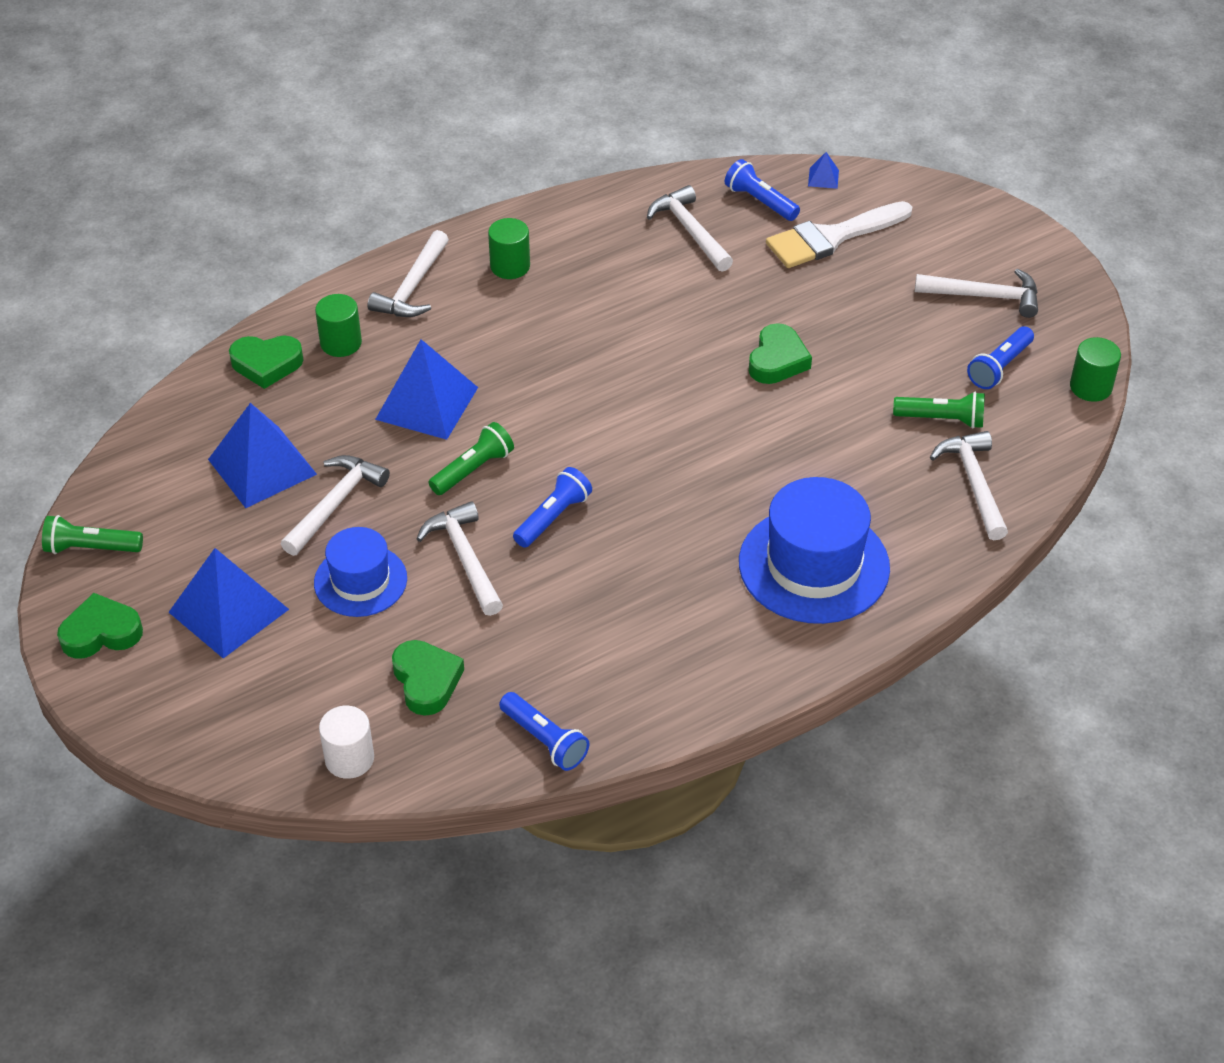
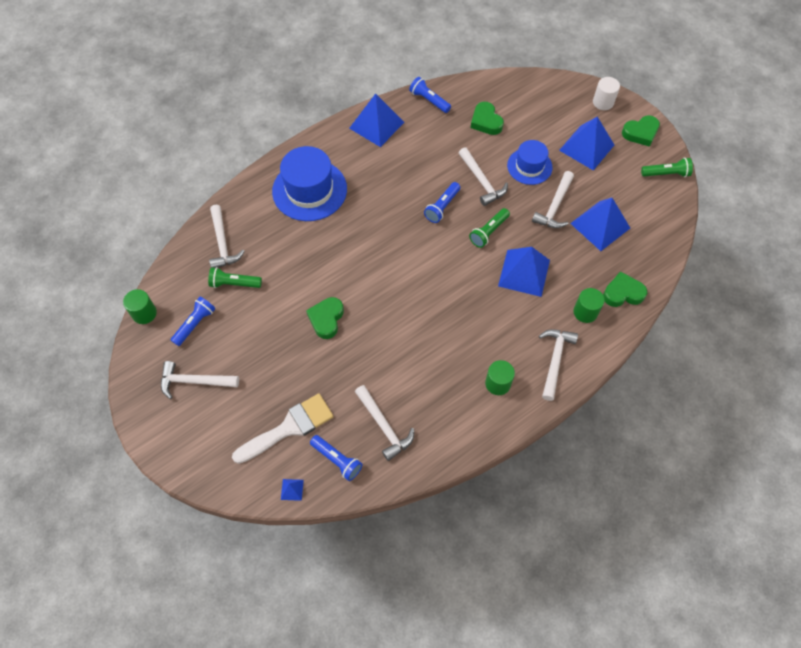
camera: 175 degrees right, 15 degrees up
(349, 759) = (510, 87): white cylinder -> white cylinder (603, 102)
(670, 690) = (376, 125): none -> blue pyramid

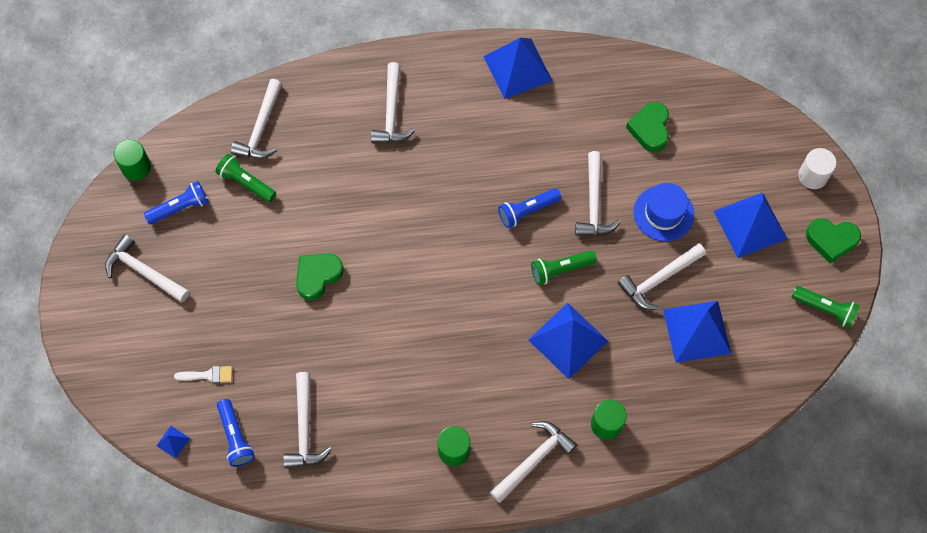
camera: 30 degrees right, 5 degrees up
(289, 428) = (208, 375): white brush -> white brush, size x0.46
(309, 190) = (391, 112): blue hat -> white hammer
(429, 100) = (600, 67): blue flashlight -> none
(623, 293) = (665, 426): green heart -> none

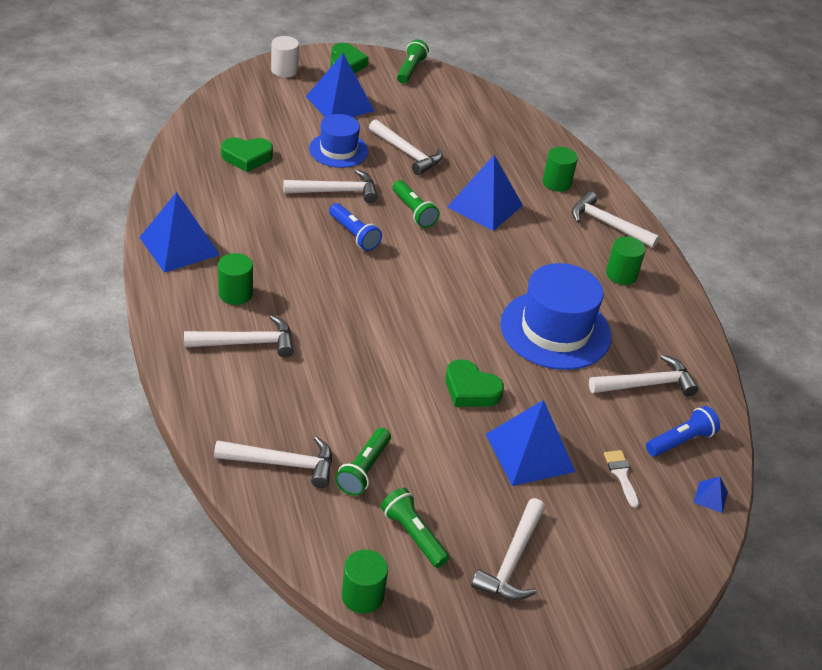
camera: 105 degrees left, 25 degrees down
(180, 208) = (413, 535): blue flashlight -> green flashlight
(381, 365) = (555, 330): none -> blue hat
(452, 108) = (235, 294): none -> green cylinder
(696, 331) = (451, 133): blue pyramid -> blue pyramid (530, 452)

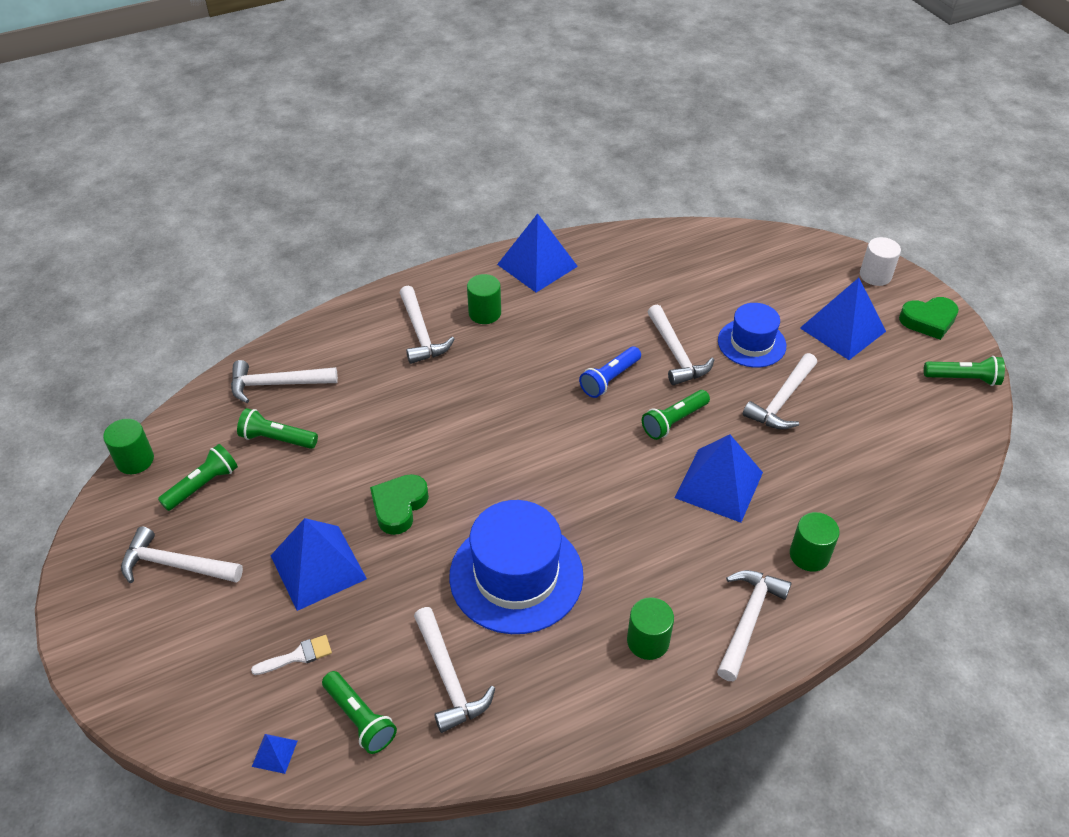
camera: 85 degrees right, 5 degrees up
(247, 157) = (696, 279): green heart -> none
(282, 463) = (277, 384): white hammer -> white hammer turned 90 degrees clockwise
(680, 441) = (360, 718): blue flashlight -> green flashlight

